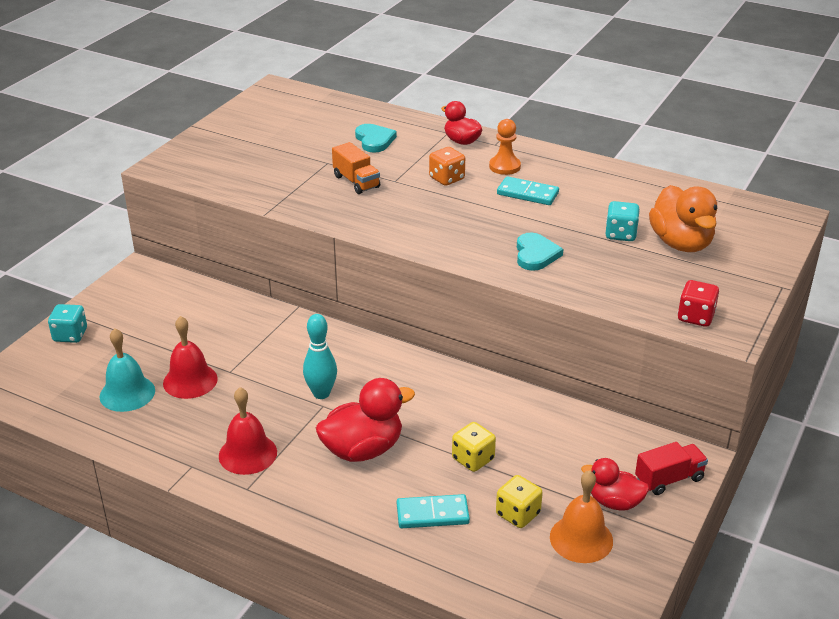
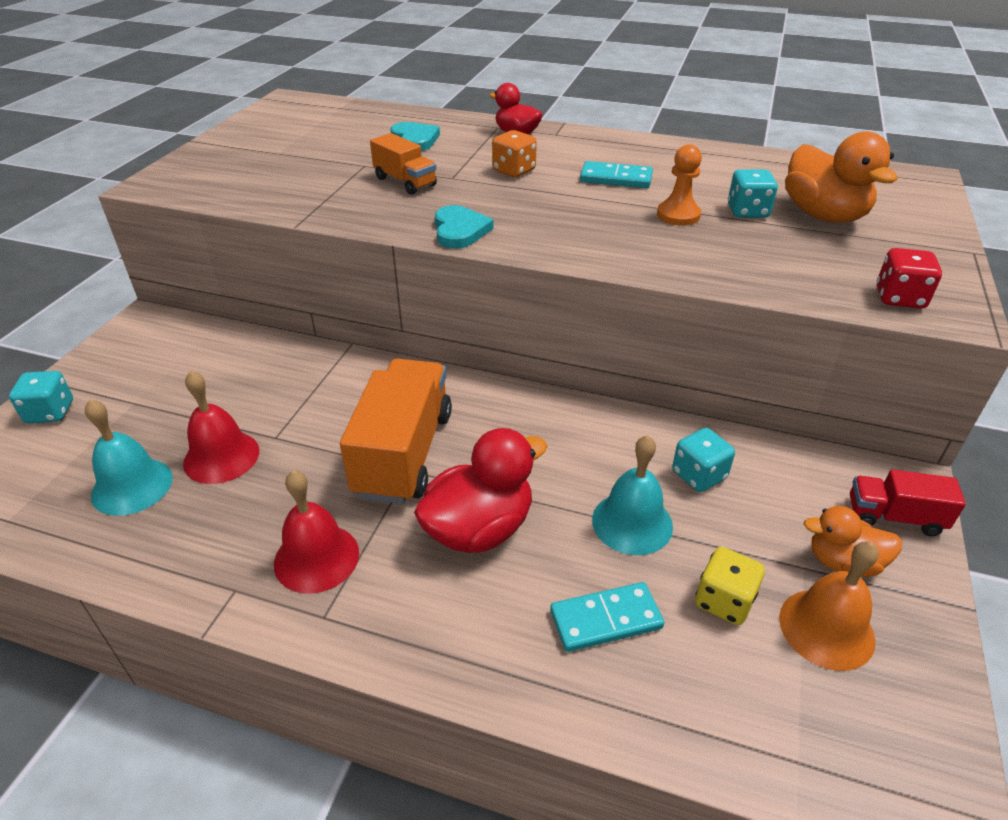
camera: 10 degrees left, 5 degrees up
(321, 393) = (404, 453): turquoise bowling pin -> orange truck
(473, 459) = (632, 522): yellow dice -> turquoise bell
(504, 166) = (576, 154): orange pawn -> orange pawn (678, 215)
(535, 254) = (658, 242): turquoise heart -> turquoise heart (460, 230)
(535, 434) = (699, 475): none -> turquoise dice
(614, 502) = (843, 562): red duck -> orange duck
(669, 479) = (894, 517): red truck -> red truck turned 135 degrees counterclockwise

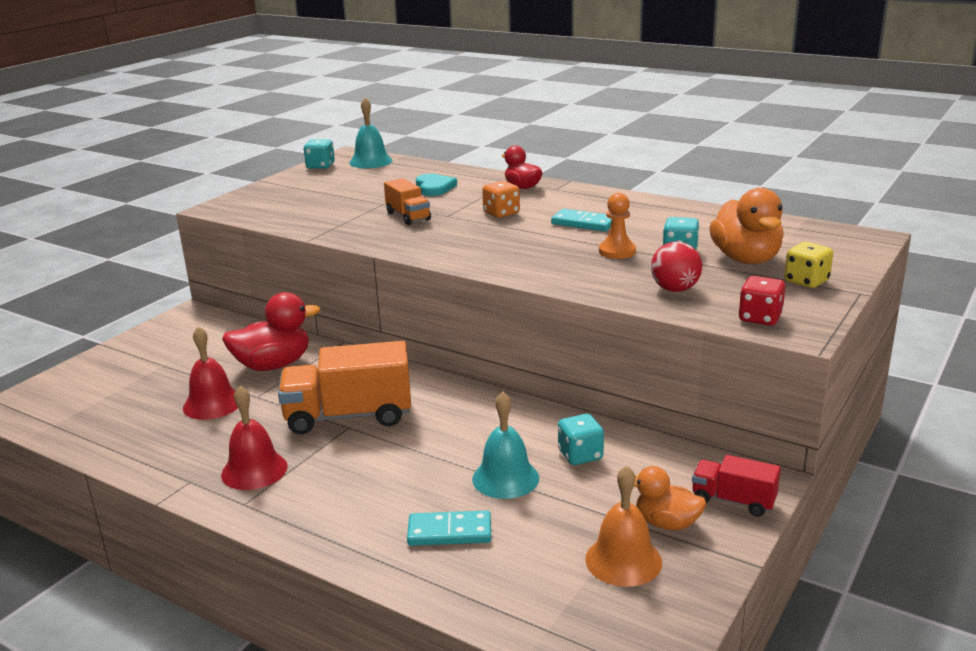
camera: 15 degrees right, 15 degrees down
(50, 412) = (103, 365): turquoise dice -> turquoise dice (320, 166)
(132, 486) = (143, 414): turquoise bell -> turquoise bell (370, 161)
(404, 453) = (349, 416): orange truck -> orange truck turned 120 degrees counterclockwise
(460, 230) = (430, 251): turquoise heart -> none
(479, 528) = (383, 468): red duck -> red duck (273, 365)
(724, 601) = (550, 533): yellow dice -> yellow dice (806, 281)
(778, 264) = (675, 289): none -> red ball

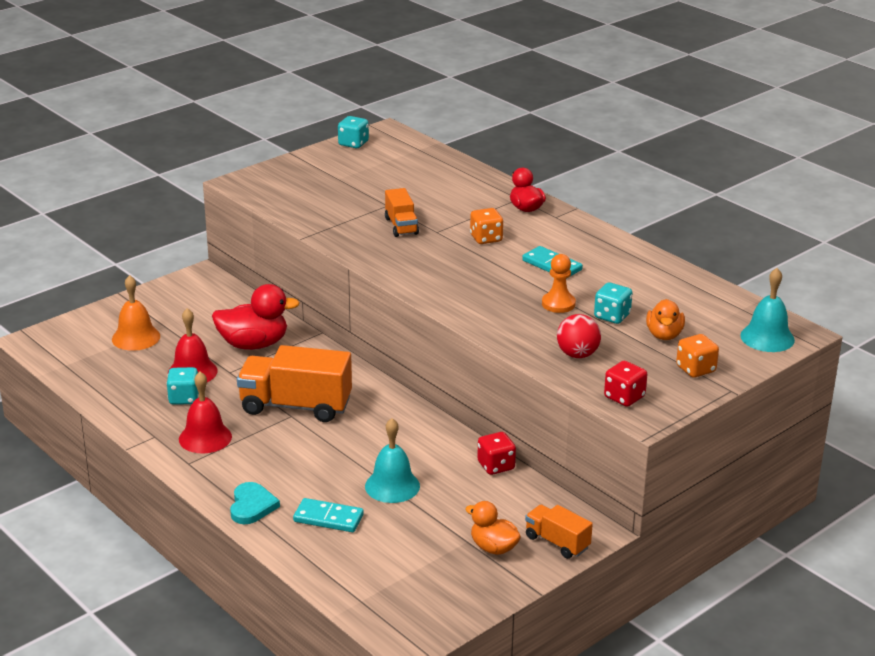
camera: 15 degrees right, 5 degrees up
(370, 161) = (403, 146): turquoise bell -> turquoise bell (767, 337)
(434, 187) = (444, 193): turquoise heart -> turquoise heart (252, 506)
(580, 455) = (462, 480): turquoise dice -> turquoise dice (184, 398)
(608, 433) = (496, 466): none -> red dice
(623, 560) = (443, 567): orange bell -> orange bell (136, 337)
(733, 501) = (557, 542): red truck -> orange truck
(746, 259) = (664, 335): orange duck -> orange duck, size x0.62
(806, 281) = (695, 369): yellow dice -> orange dice

